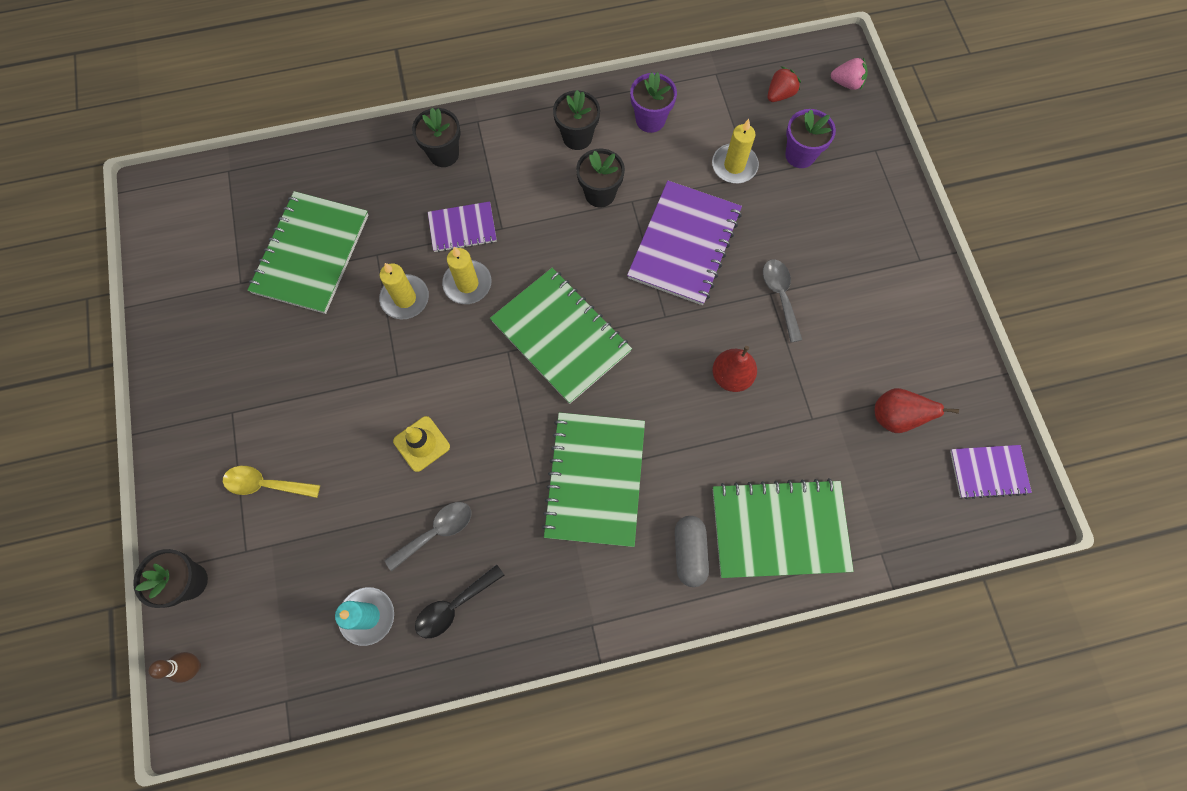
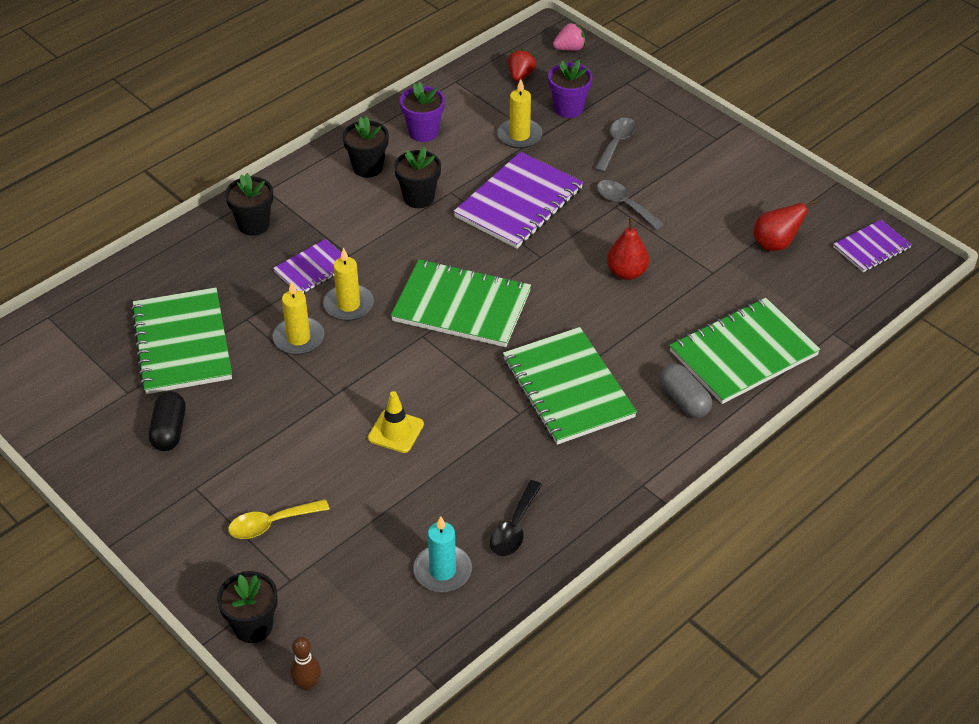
camera: 30 degrees left, 25 degrees down
(247, 341) = (169, 431): none -> black capsule
(436, 532) = (458, 485): grey spoon -> grey spoon (616, 144)
(684, 244) = (518, 203): purple notebook -> purple notebook turned 45 degrees clockwise

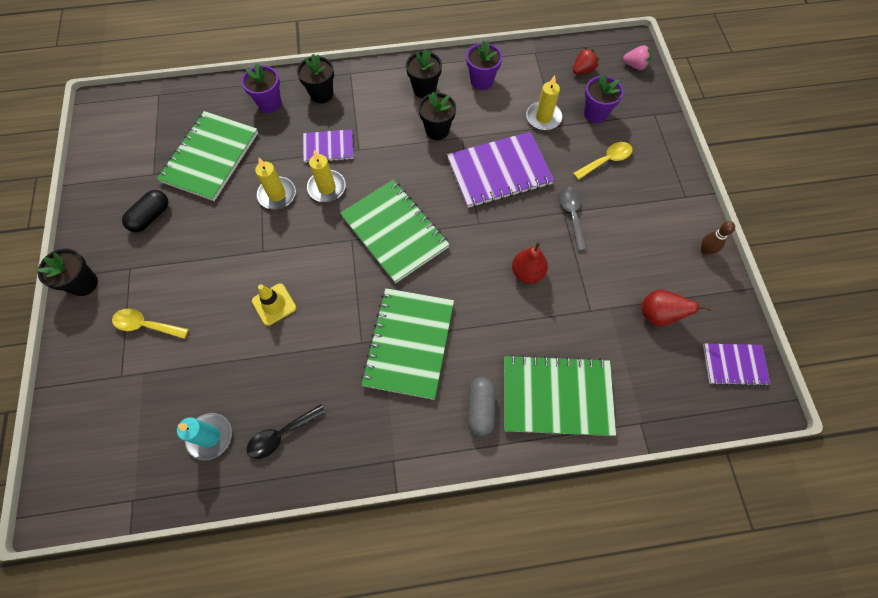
camera: 35 degrees right, 20 degrees up
(200, 261) = (269, 103): none -> purple flower pot
(253, 626) = (72, 396): black flower pot -> black flower pot (84, 283)
(307, 684) = (63, 464): brown bowling pin -> brown bowling pin (705, 250)
(616, 144) = (606, 161): grey spoon -> yellow spoon

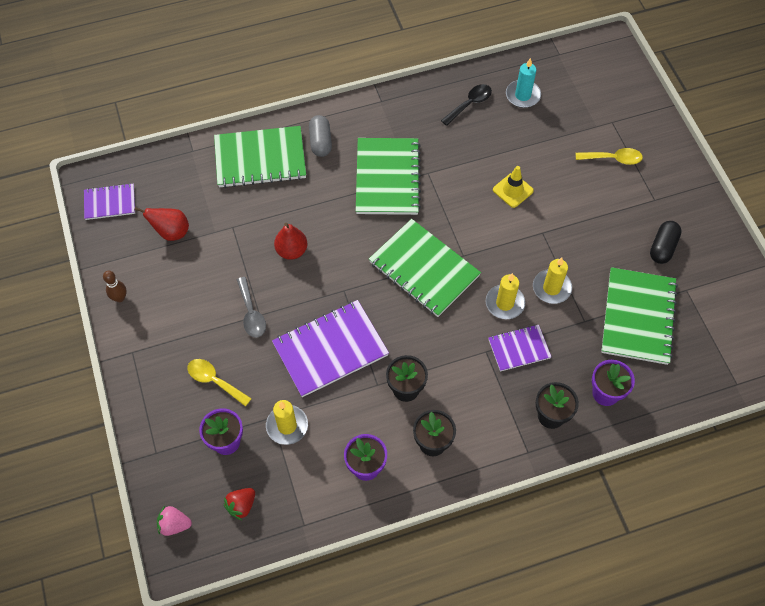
camera: 170 degrees right, 5 degrees down
(84, 283) = (686, 182): black flower pot -> none
(606, 161) = (215, 381): yellow spoon -> yellow spoon turned 75 degrees clockwise

